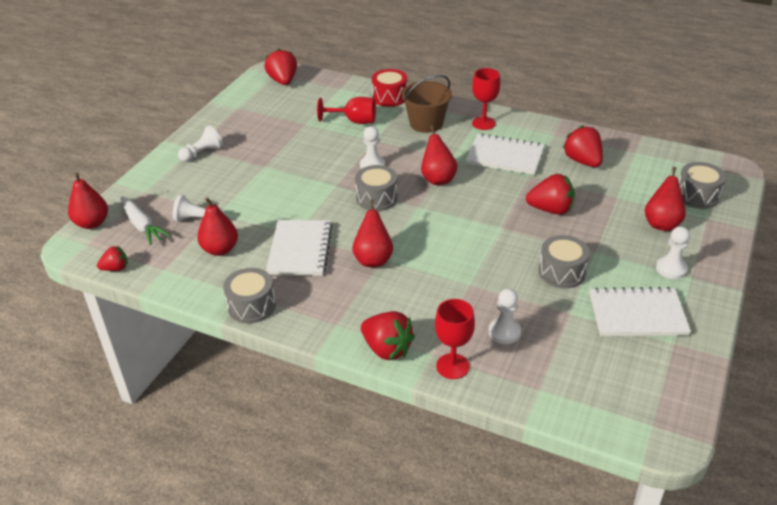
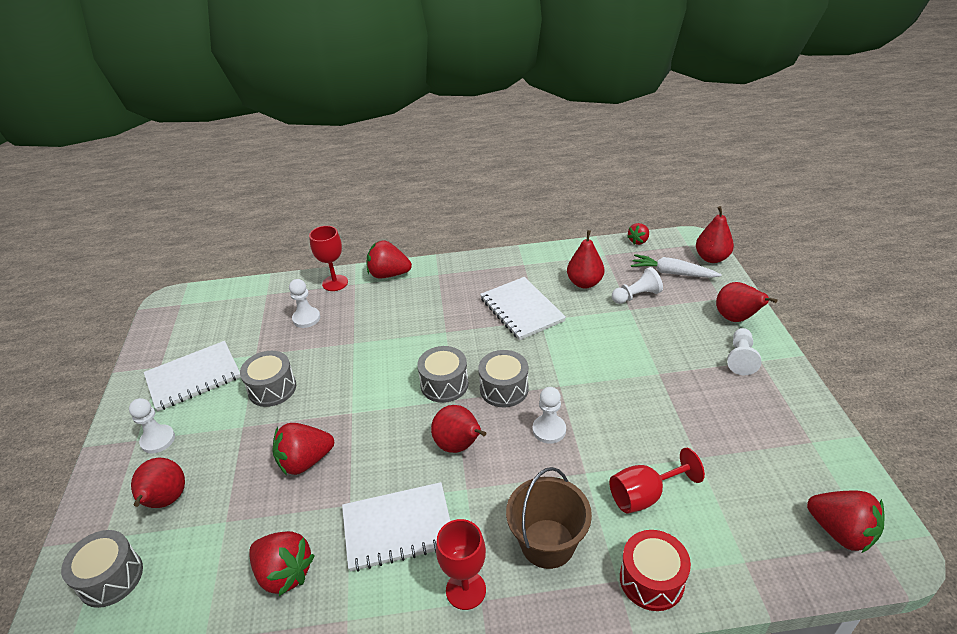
camera: 150 degrees right, 0 degrees up
(251, 306) = (510, 260): grey drum -> grey drum (444, 384)
(373, 259) = (452, 328): red pear -> red pear (736, 318)

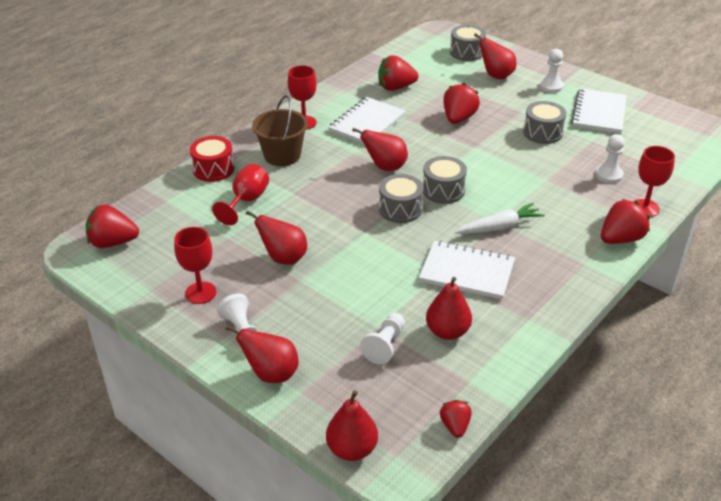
camera: 135 degrees right, 0 degrees up
(549, 430) = (340, 202): white pawn -> none
(657, 402) = (284, 258): none -> red pear
(672, 273) = (376, 398): white carrot -> white carrot (499, 227)
(760, 411) = (200, 293): none -> red goblet

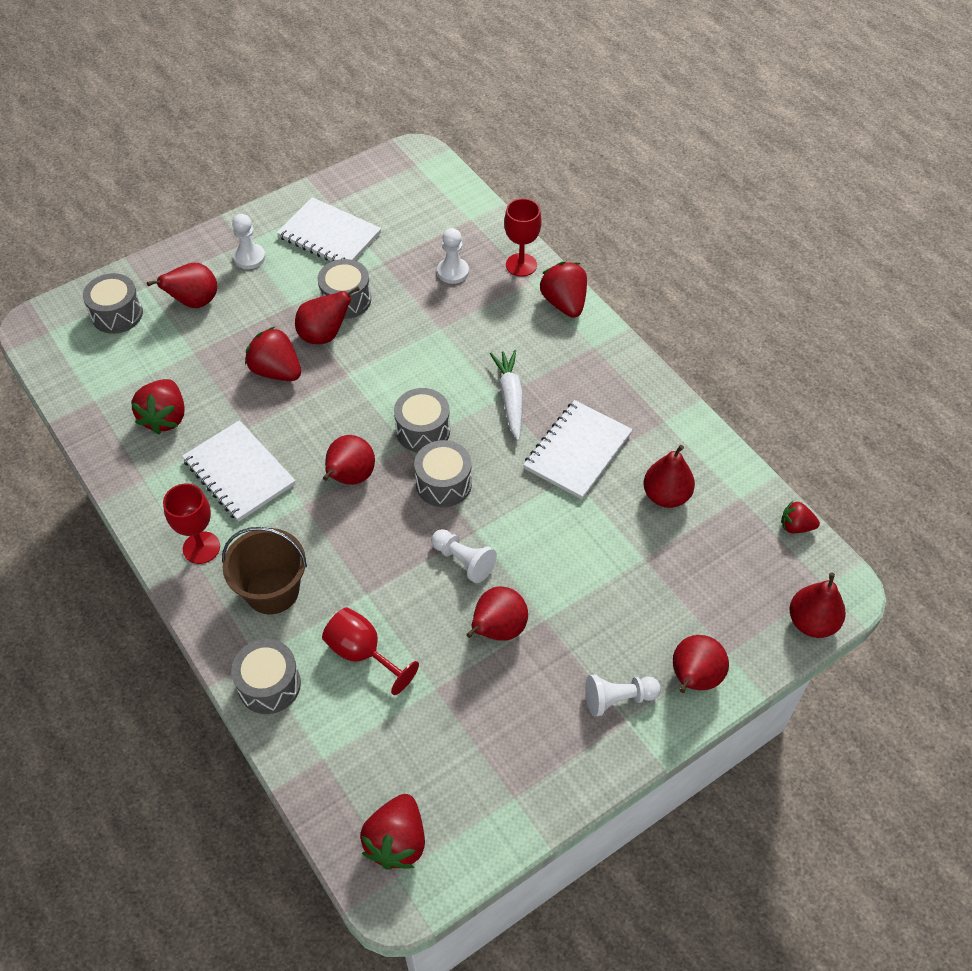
camera: 75 degrees left, 15 degrees up
(200, 293) = (537, 736): red goblet -> none
(213, 169) = (269, 685): red drum -> grey drum
(385, 345) = (674, 558): white pawn -> white pawn (463, 561)
(503, 130) = (324, 335): none -> red pear

